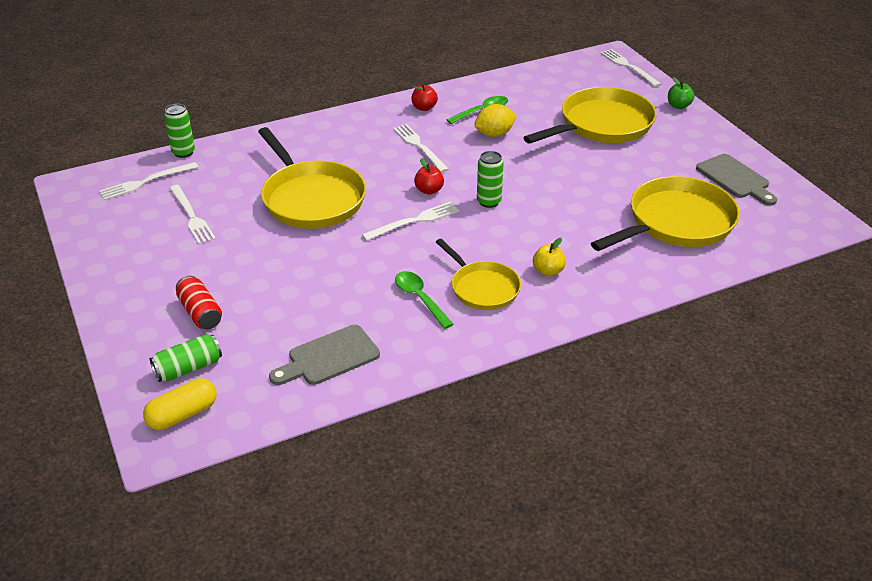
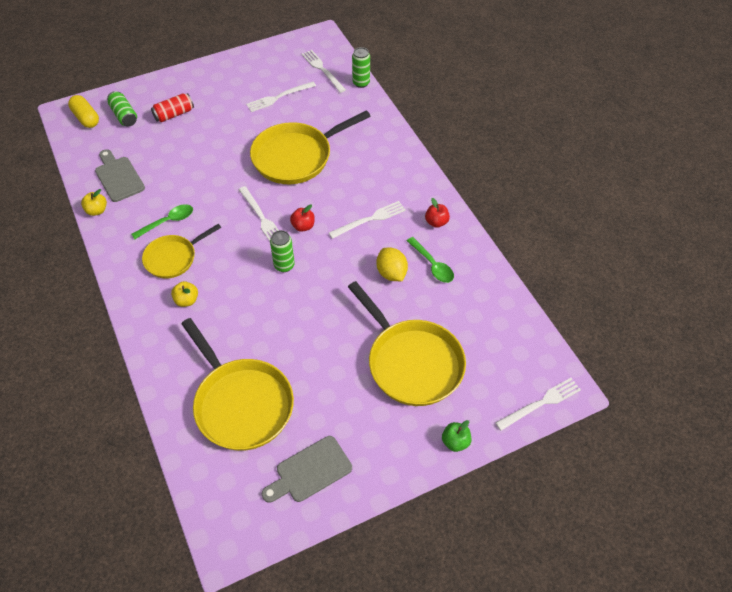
camera: 90 degrees right, 15 degrees up
(396, 372) = (97, 210): none -> yellow apple

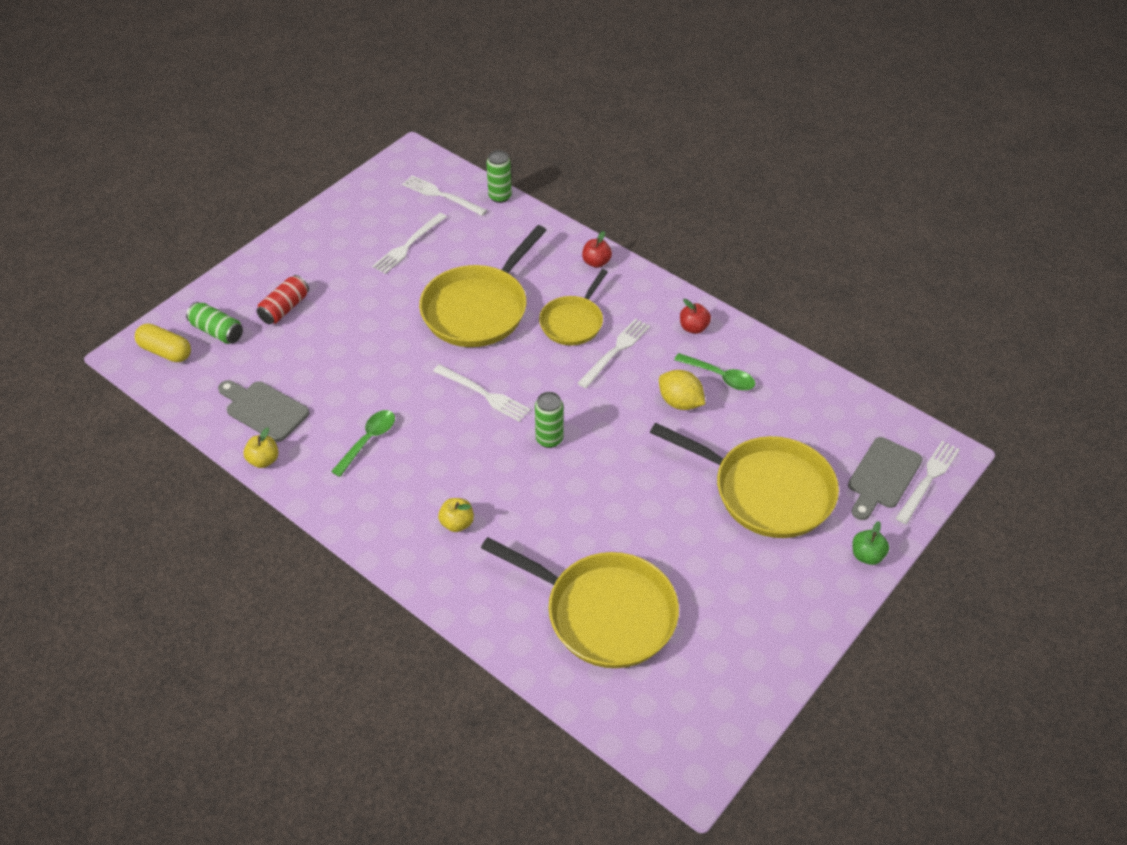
camera: 25 degrees left, 5 degrees down
(173, 258) = (405, 480): yellow pan -> yellow pan (573, 322)
(303, 226) = (542, 386): red apple -> red apple (596, 262)
(310, 471) = (732, 652): grey cutting board -> grey cutting board (882, 477)

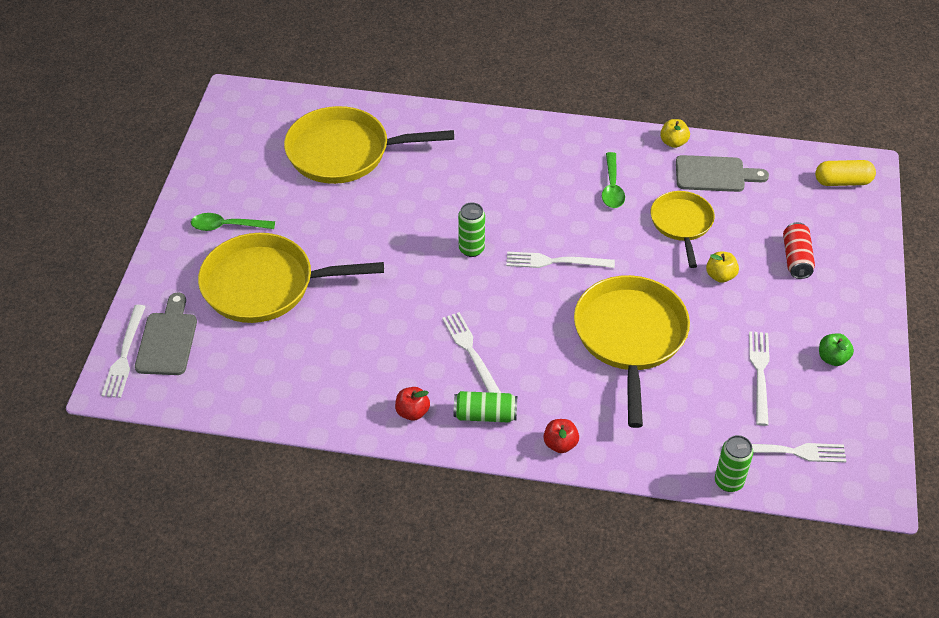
camera: 150 degrees right, 0 degrees up
(217, 331) = (825, 214): green can -> green can (485, 415)
(457, 523) = (492, 162): yellow apple -> yellow apple (720, 276)
(573, 322) = (532, 364): yellow pan -> yellow pan (682, 224)
(615, 351) = (471, 352): white fork -> white fork turned 150 degrees clockwise
(680, 402) = (381, 329): yellow lemon -> none
(720, 376) = (358, 371): green spoon -> green spoon (227, 226)
(867, 555) = (161, 269): green apple -> green apple (832, 358)

